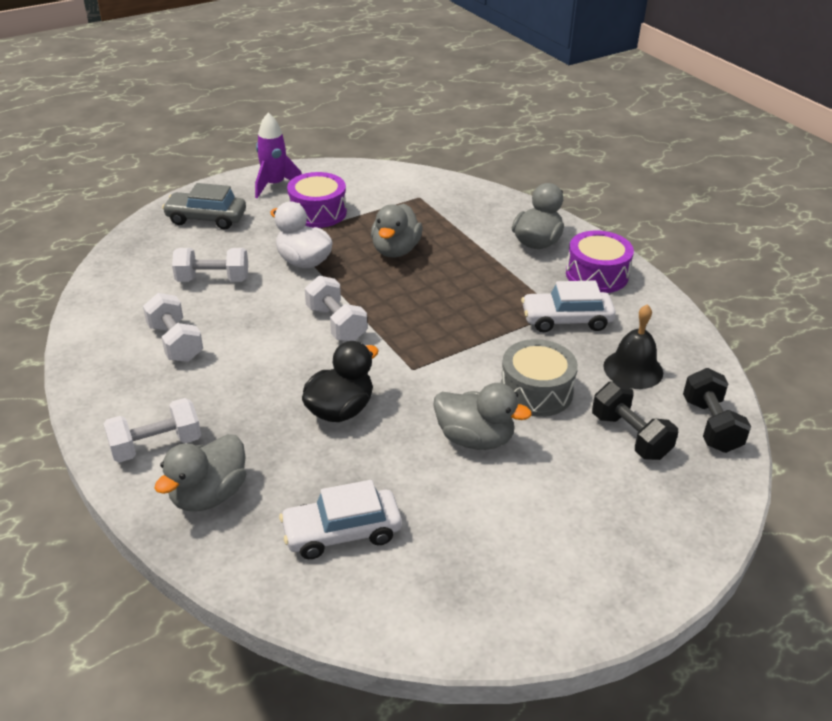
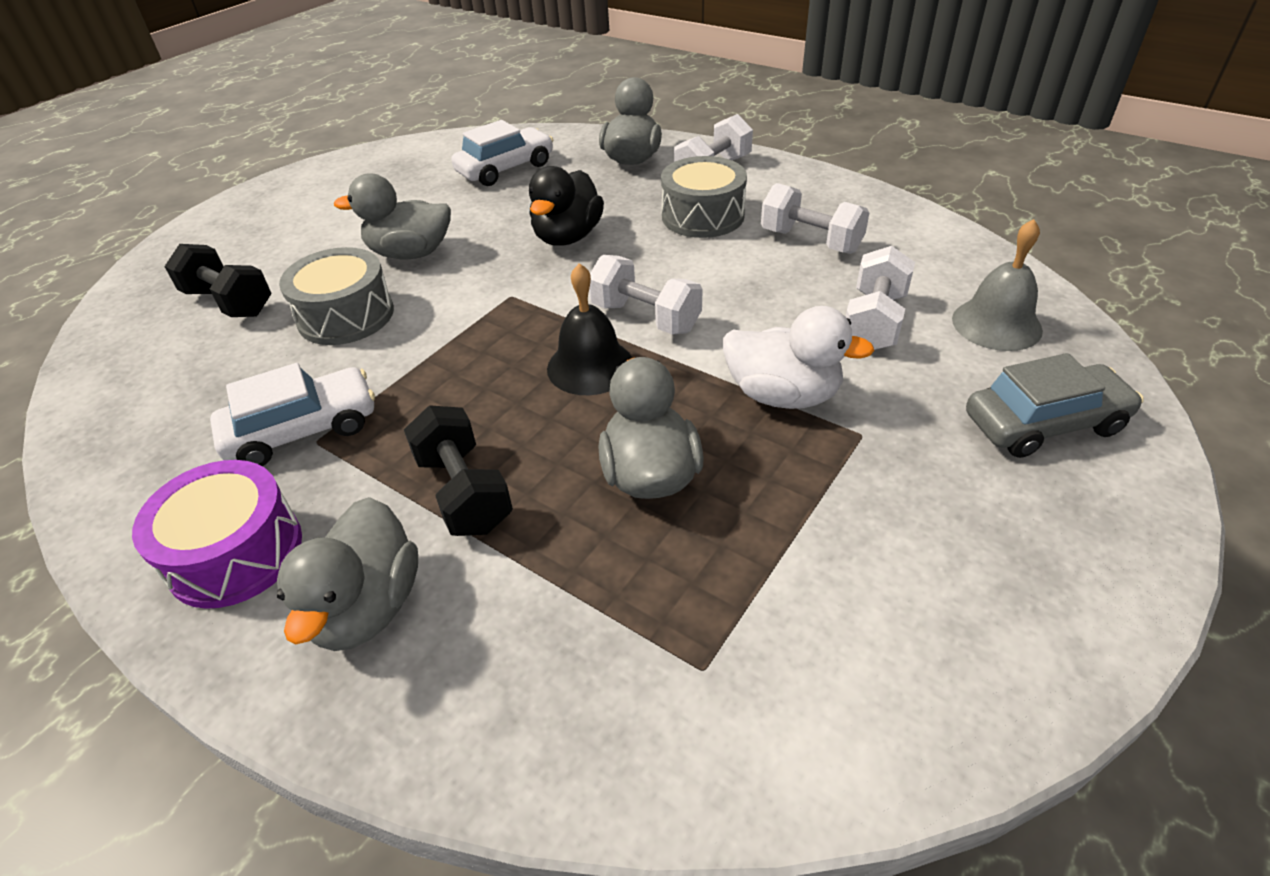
camera: 160 degrees right, 5 degrees up
(154, 259) = (996, 324): none -> grey bell
(213, 280) = (874, 322): white dumbbell -> white dumbbell turned 45 degrees counterclockwise
(221, 393) = (702, 216): none -> grey drum
(274, 185) = (1053, 570): purple rocket -> none
(318, 212) = (875, 518): purple drum -> none
(633, 369) = (205, 382): black bell -> black bell (590, 366)
(710, 425) = (119, 341): black dumbbell -> black dumbbell (464, 492)

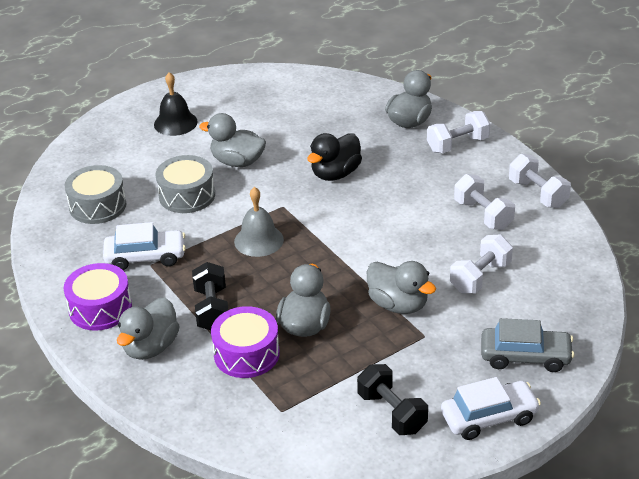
camera: 20 degrees right, 5 degrees down
(229, 302) = (126, 170): black dumbbell -> black dumbbell (392, 412)
(505, 169) = (322, 109): white car -> white car (489, 417)
(570, 562) = (246, 354): none -> purple drum
(590, 366) = (305, 261): black bell -> black bell (175, 123)
(645, 317) = (351, 240): white dumbbell -> white dumbbell (538, 194)
(702, 216) = (428, 179): grey drum -> grey drum (98, 206)
(783, 395) = (398, 304): white duck -> grey duck
(996, 324) = (550, 297): grey bell -> grey bell (259, 240)

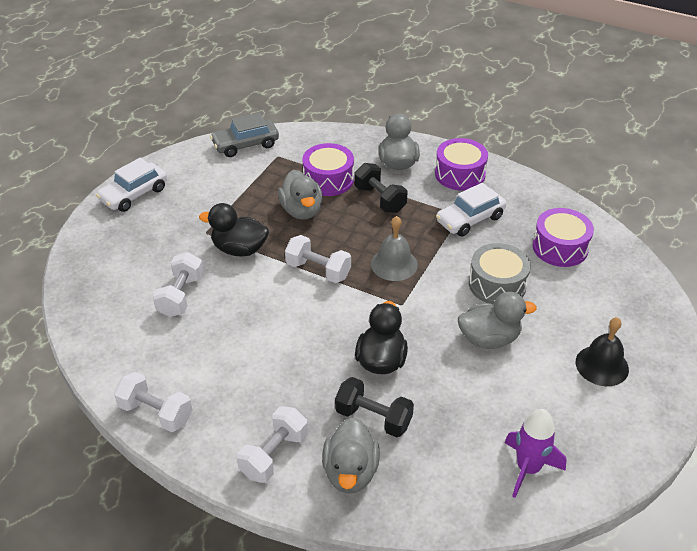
camera: 150 degrees right, 5 degrees up
(98, 206) = (560, 247): grey drum -> purple drum
(291, 91) = (528, 469): none -> purple rocket
(392, 412) = (203, 177): black dumbbell -> black dumbbell (373, 418)
(398, 304) = (239, 249): grey duck -> black duck
(483, 215) = (204, 364): white dumbbell -> white dumbbell (318, 270)
(525, 356) = (120, 242): grey car -> grey car (245, 145)

